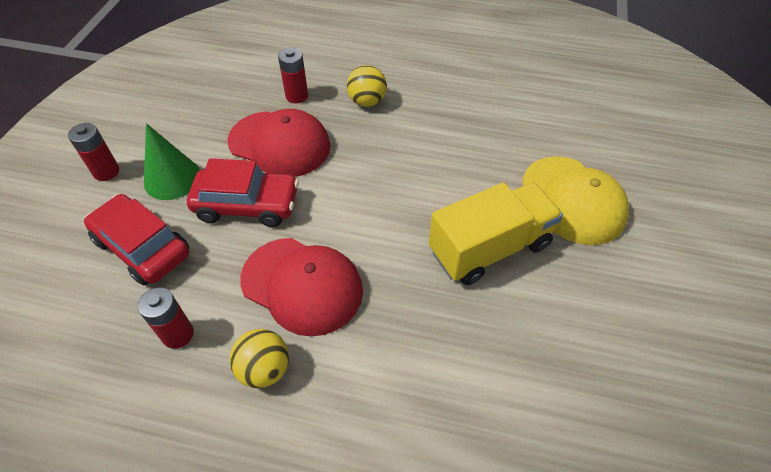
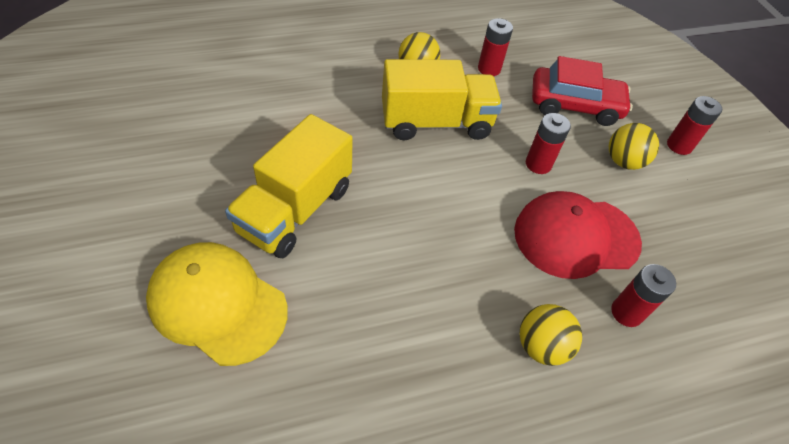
camera: 145 degrees right, 0 degrees up
(172, 178) = (623, 161): green cone -> yellow ball
(247, 205) = (538, 164): red car -> red battery
(302, 285) = (436, 122): red cap -> yellow truck

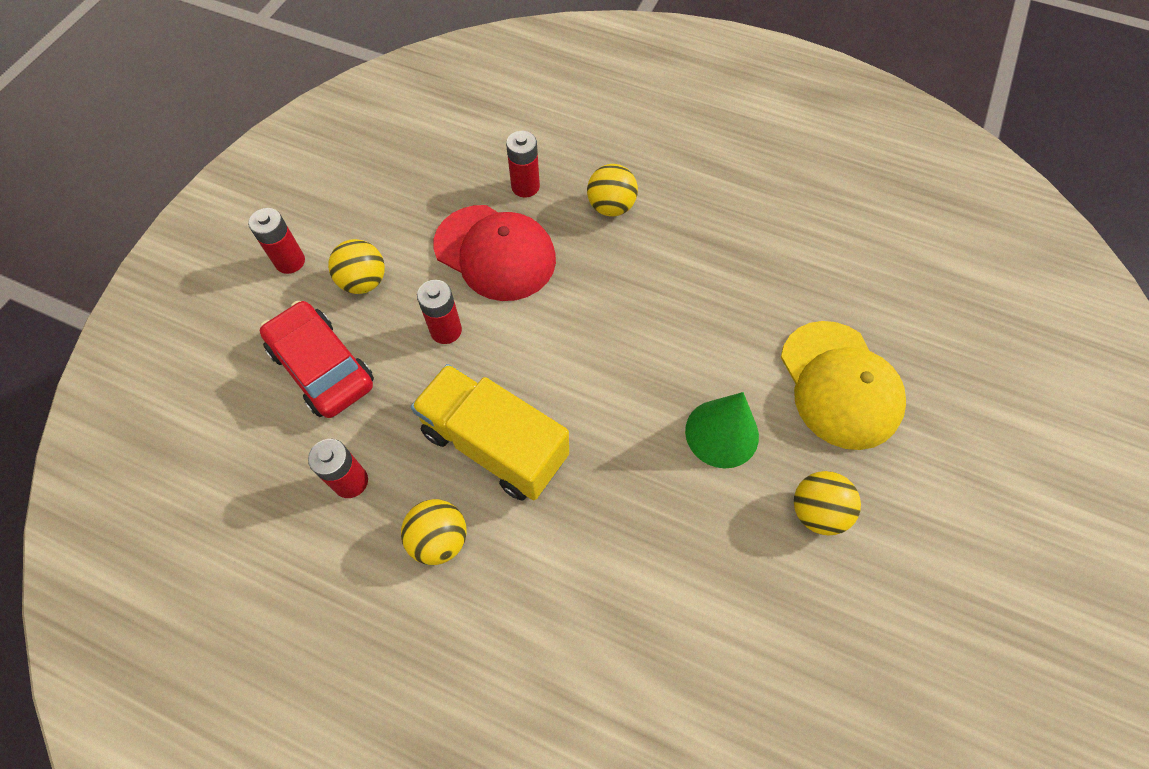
camera: 135 degrees left, 10 degrees up
(194, 198) = (816, 511): none -> yellow ball
(295, 209) = (722, 433): yellow truck -> green cone

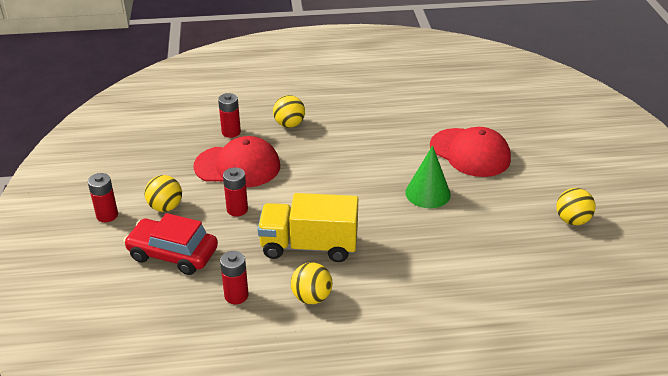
camera: 30 degrees left, 25 degrees down
(816, 511) = (499, 204): yellow ball -> yellow ball (572, 220)
(839, 384) = (470, 153): yellow cap -> red cap

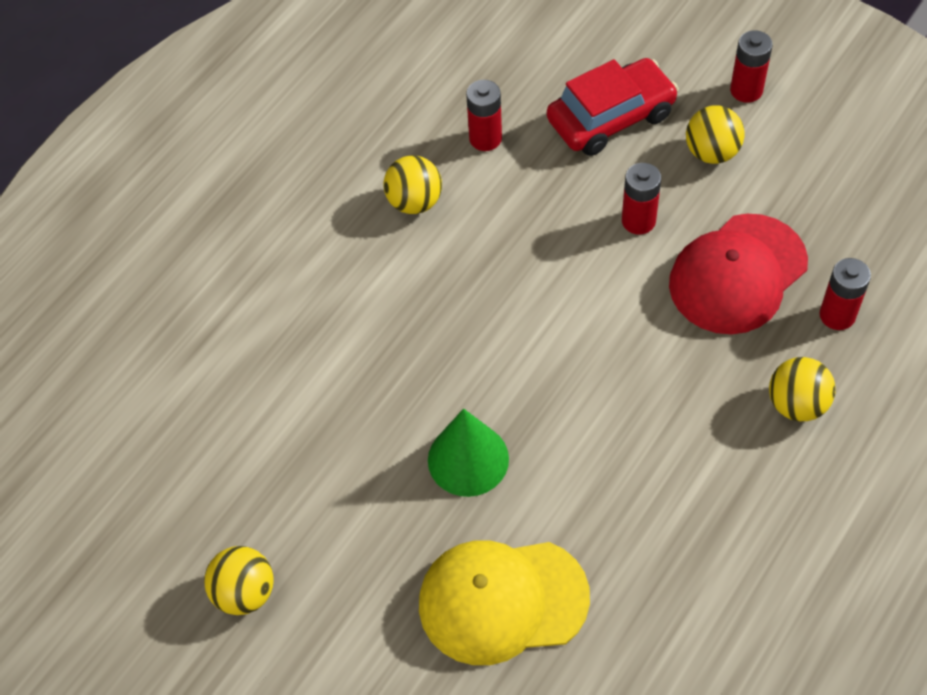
camera: 135 degrees right, 20 degrees up
(309, 246) = (498, 252): yellow truck -> none
(470, 153) = (502, 600): red cap -> yellow cap

